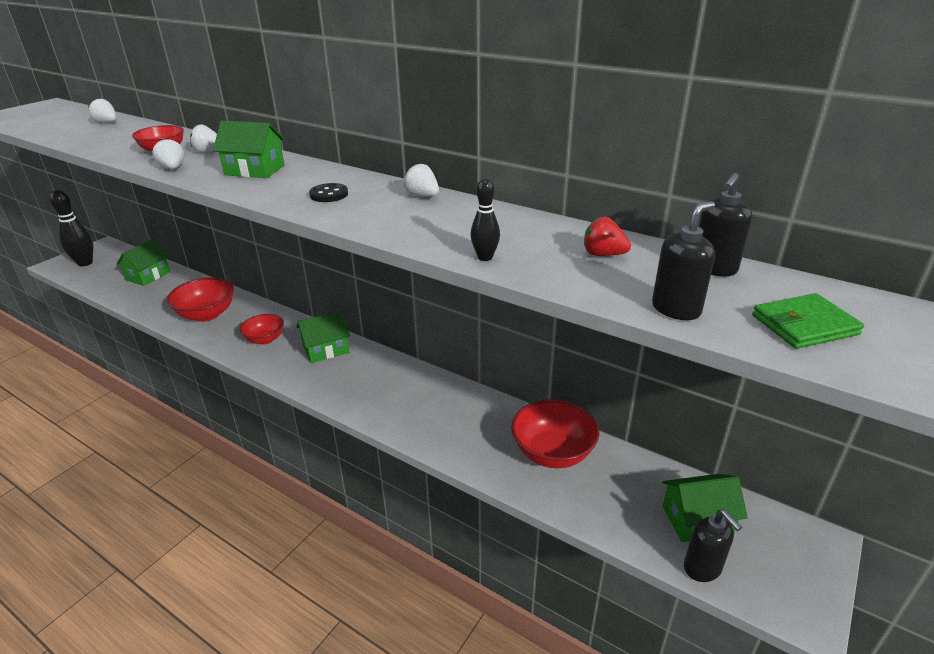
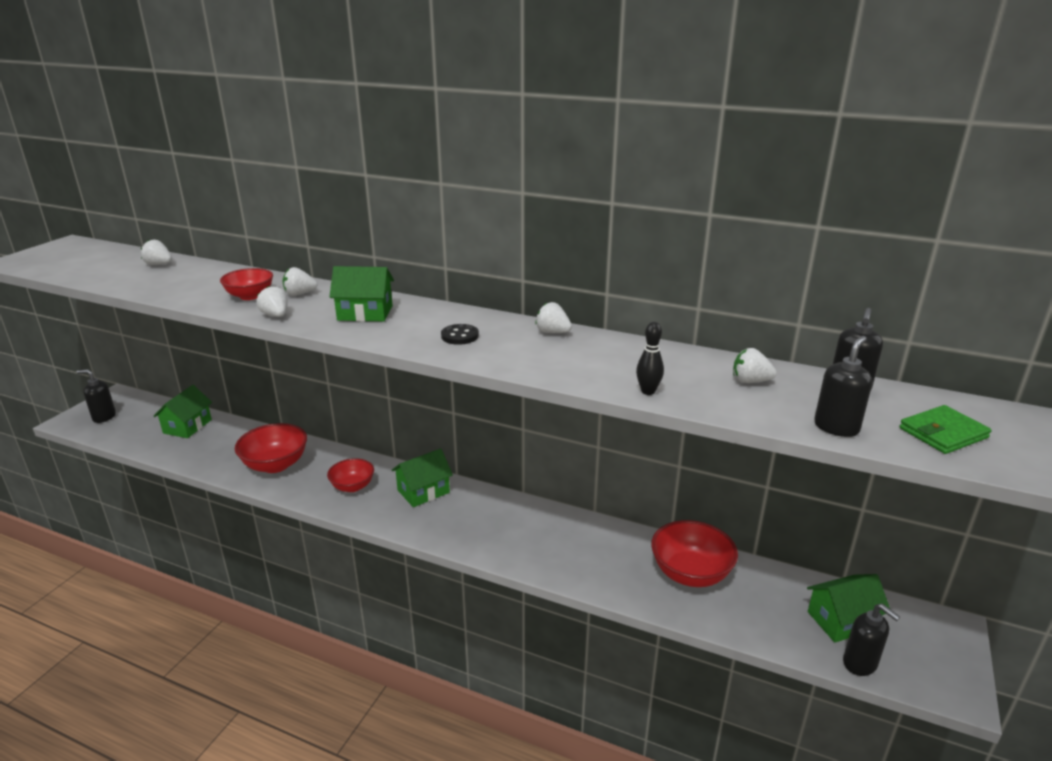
camera: 10 degrees left, 5 degrees down
(85, 263) = (104, 417): black bowling pin -> black soap dispenser
(603, 255) = (750, 381): red strawberry -> white strawberry

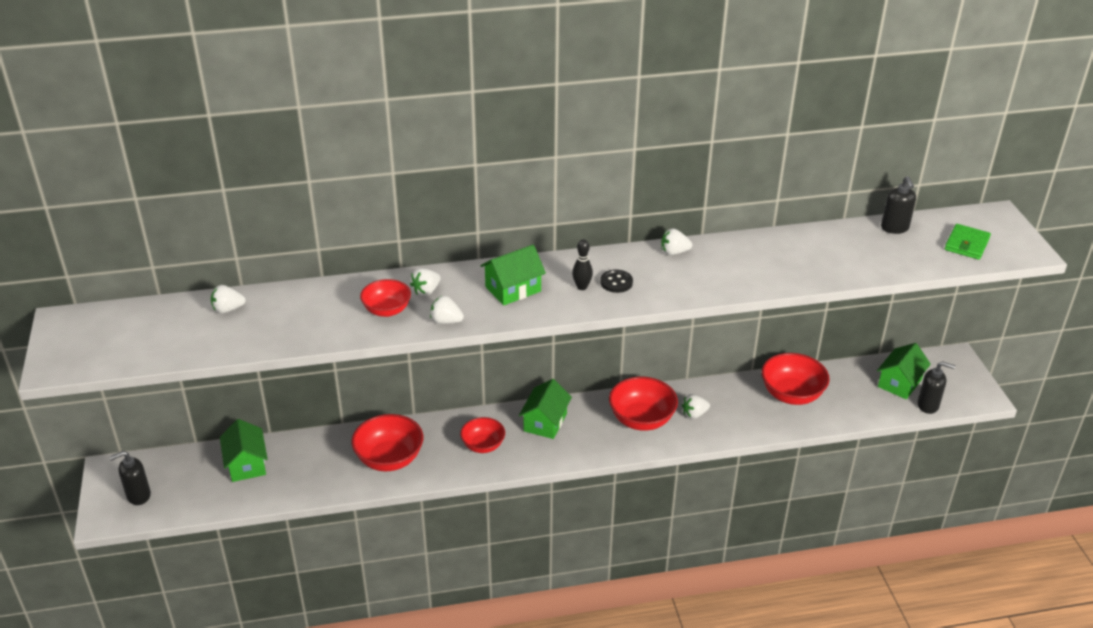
camera: 35 degrees left, 10 degrees up
(509, 527) = (641, 419): none -> red bowl
(648, 391) = (793, 280): black bowling pin -> black bowling pin (582, 287)
(750, 381) = (839, 246): white strawberry -> white strawberry (694, 414)
(836, 427) = (915, 263): black soap dispenser -> none

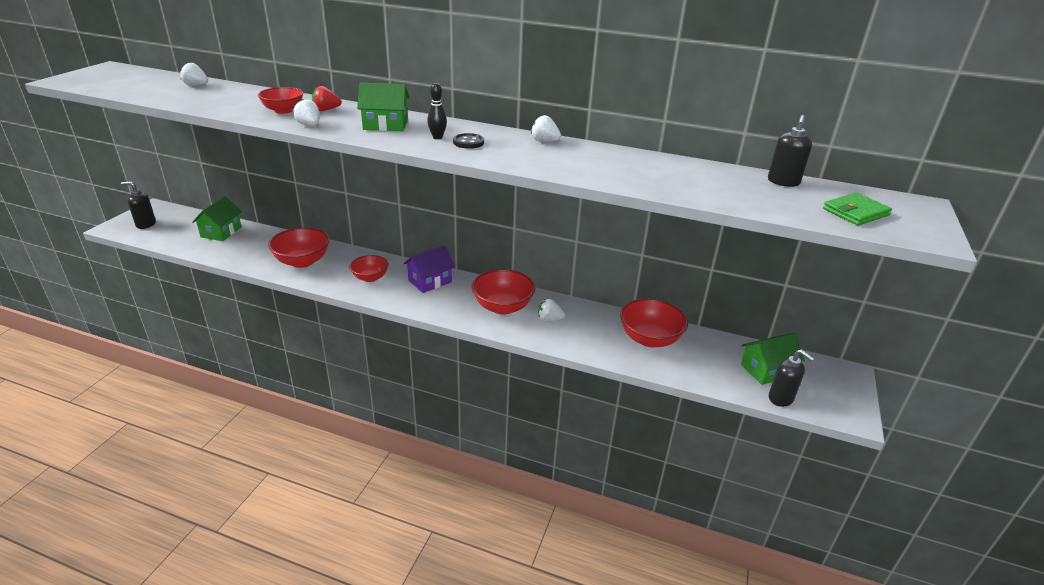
camera: 30 degrees right, 5 degrees down
(426, 291) = (326, 110): white strawberry -> red strawberry
(545, 422) = (430, 281): green house -> purple house

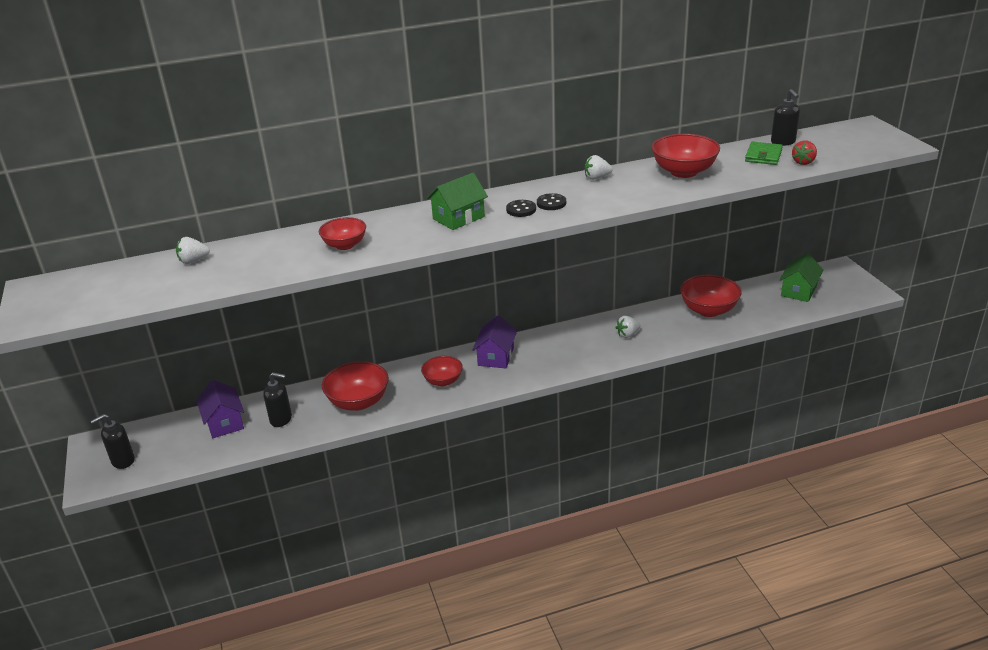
camera: 35 degrees left, 0 degrees up
(221, 232) = (224, 422): green house -> purple house
(309, 125) = (402, 247): white strawberry -> none
(326, 110) = (379, 228): red strawberry -> red strawberry (803, 162)
(437, 137) = (521, 210): black bowling pin -> black button
(503, 307) = (582, 344): red bowl -> red bowl (683, 172)
(781, 398) = (828, 304): black soap dispenser -> black soap dispenser (281, 419)
(855, 212) = (848, 146): green wallet -> green wallet (763, 156)

